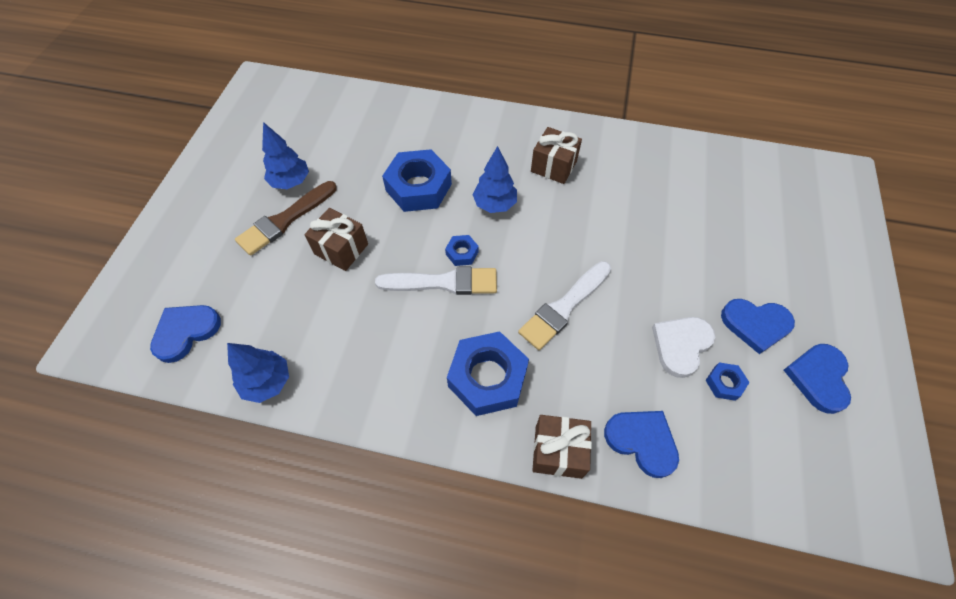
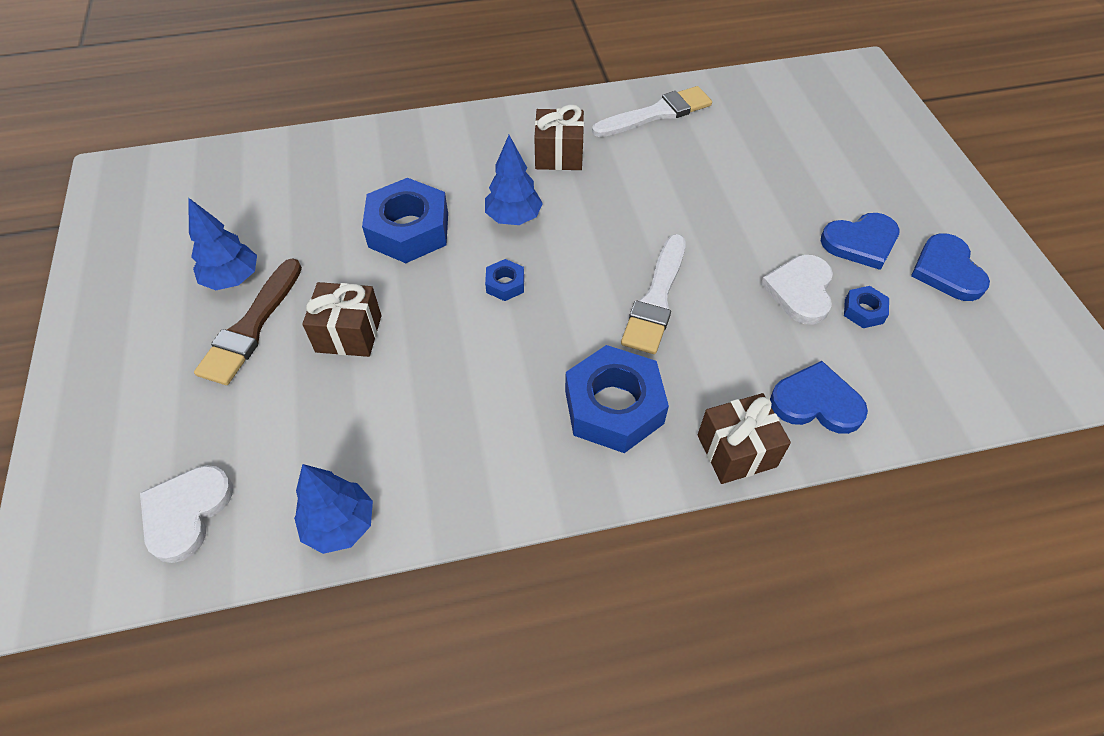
camera: 25 degrees left, 5 degrees down
(186, 332) = (186, 512): blue heart -> white heart
(443, 282) = (502, 324): white brush -> white brush (656, 113)

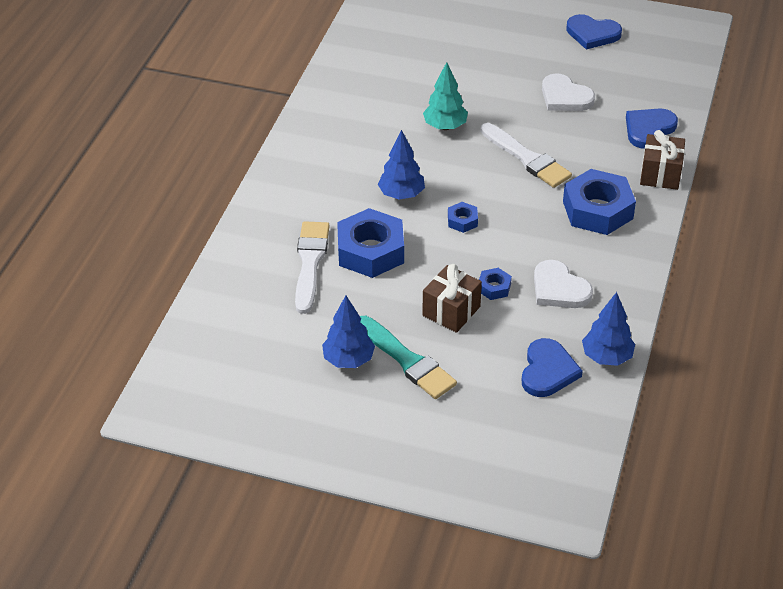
camera: 60 degrees left, 10 degrees down
(186, 512) = (552, 428): white heart -> white heart (559, 289)
(251, 327) = (407, 360): brown brush -> turquoise brush
(559, 155) = (354, 149): brown gift -> none
(652, 208) = (445, 126): none -> turquoise tree
(656, 113) = (351, 85): white brush -> white brush (310, 263)
(861, 242) = (545, 54): blue heart -> blue heart (548, 371)
(863, 311) = (598, 80): blue nut -> blue nut (494, 287)

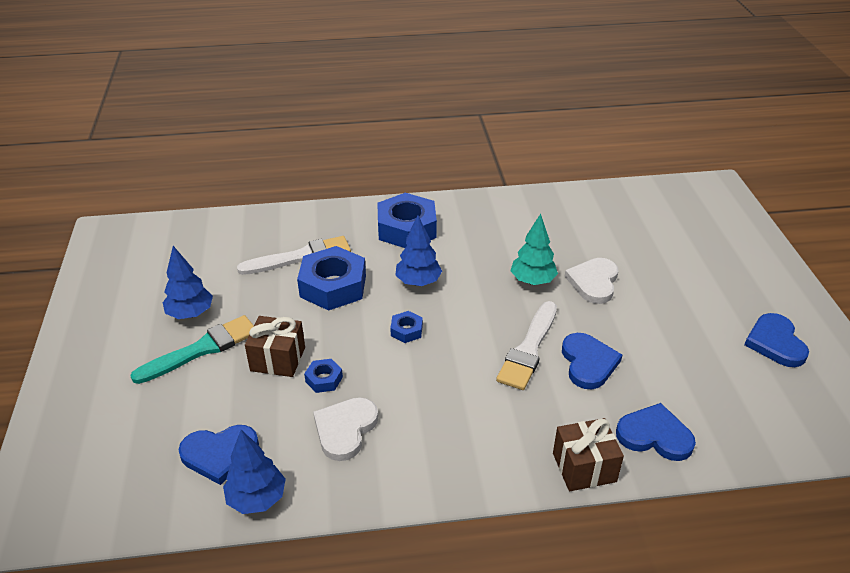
camera: 65 degrees right, 5 degrees down
(407, 360) = (201, 349): turquoise brush -> turquoise brush turned 150 degrees counterclockwise
(560, 133) = (588, 363): none -> blue heart
(565, 97) = (649, 350): white heart -> white heart (593, 282)
(597, 210) = (486, 427): blue nut -> blue nut (407, 228)

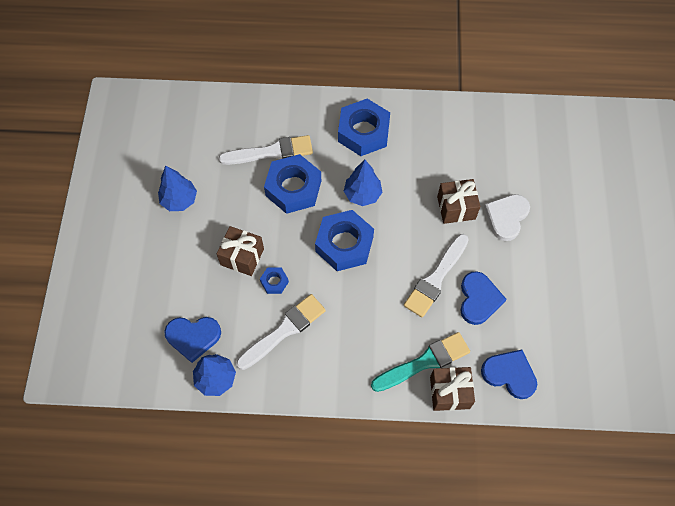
camera: 10 degrees right, 25 degrees up
(201, 349) = (186, 238): turquoise brush -> turquoise brush (424, 362)
(345, 429) = (284, 330): white heart -> white brush
(406, 330) = (344, 244): blue nut -> blue nut, size x2.17
(532, 281) = (456, 208): turquoise tree -> brown gift
(775, 343) = (634, 304): blue heart -> none

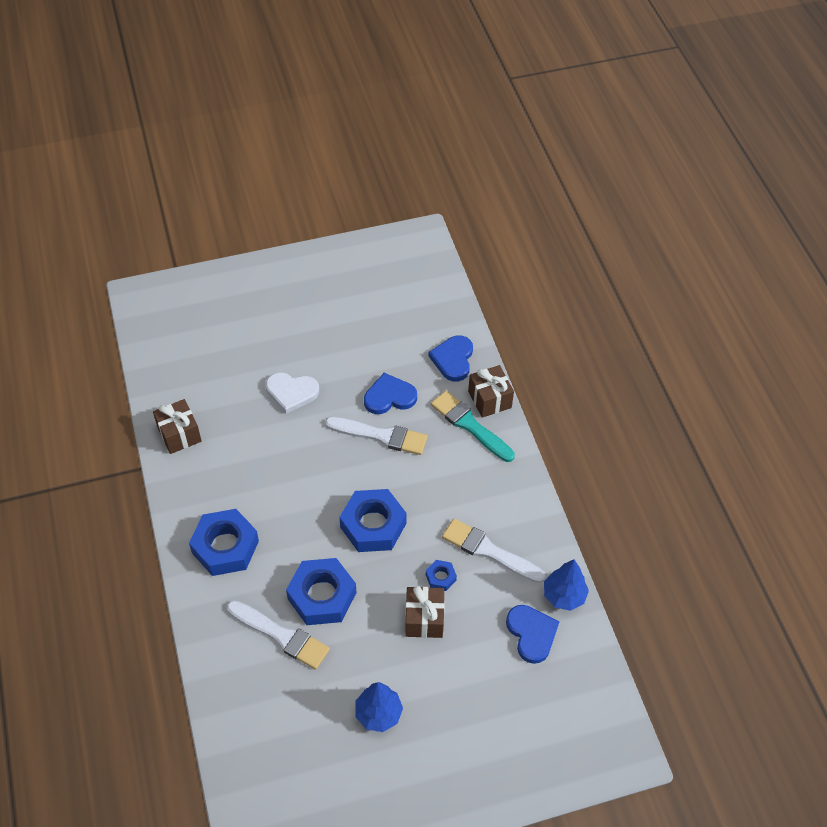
camera: 110 degrees left, 10 degrees down
(271, 152) = (281, 635): white brush -> white brush turned 150 degrees clockwise
(362, 194) = (307, 525): blue tree -> none
(456, 208) = (295, 437): brown gift -> brown gift (179, 434)

